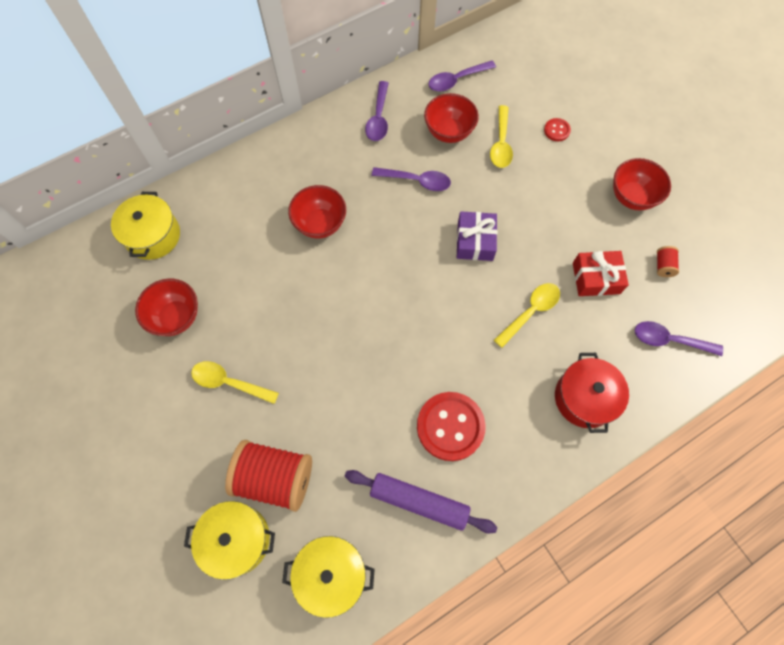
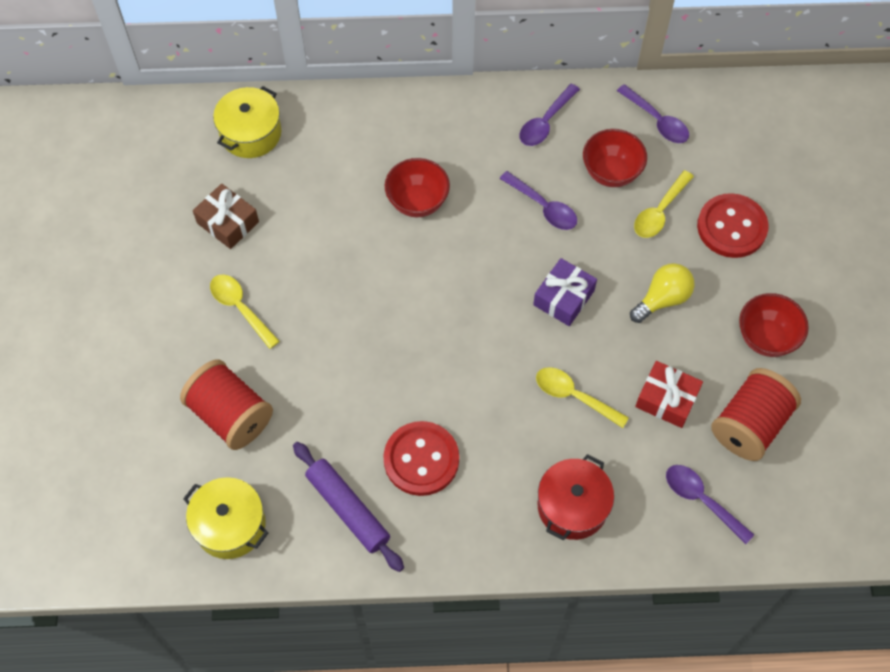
camera: 30 degrees right, 5 degrees down
(176, 317) = (228, 222): red bowl -> brown gift
(237, 539) = (166, 449): yellow pot -> none
(456, 80) = (657, 121): purple spoon -> purple spoon turned 135 degrees counterclockwise
(530, 312) = (574, 396): yellow spoon -> yellow spoon turned 135 degrees counterclockwise
(544, 206) = (662, 299): none -> yellow light bulb
(556, 130) = (731, 227): red button -> red button, size x2.17
(663, 266) = (749, 425): red spool -> red spool, size x2.40

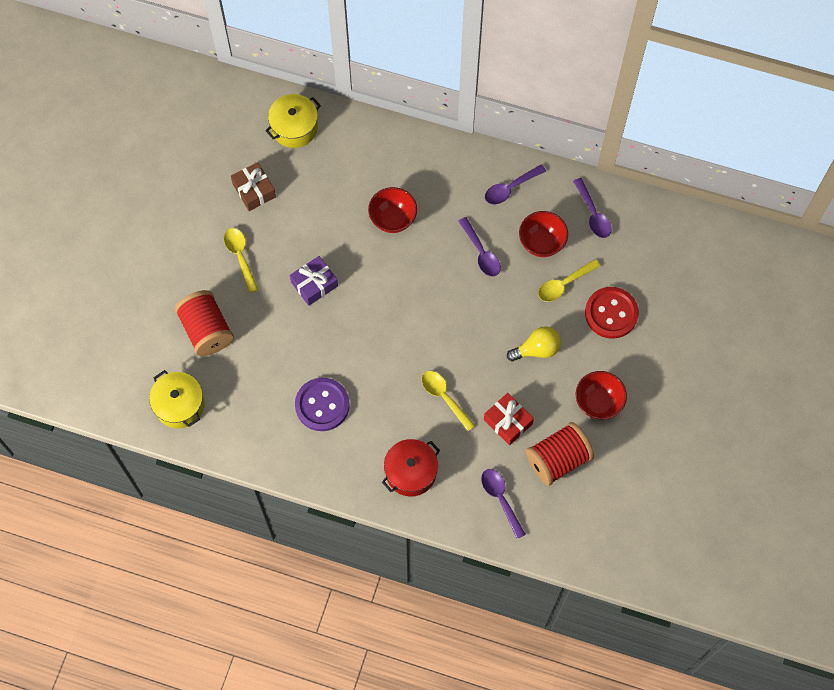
camera: 20 degrees right, 5 degrees up
(348, 509) = (260, 421): purple rolling pin -> none
(421, 459) = (322, 405): red button -> purple button
(564, 298) = (467, 325): purple gift -> purple gift (314, 284)

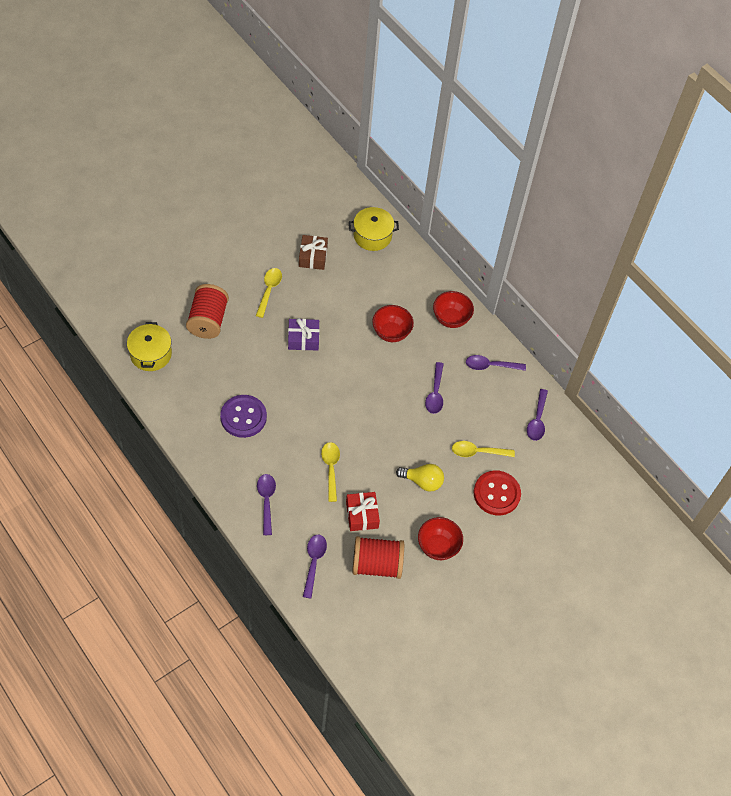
camera: 30 degrees right, 10 degrees down
(411, 472) = (266, 501): red pot -> purple spoon
(541, 243) = (484, 415): red bowl -> red bowl (451, 319)

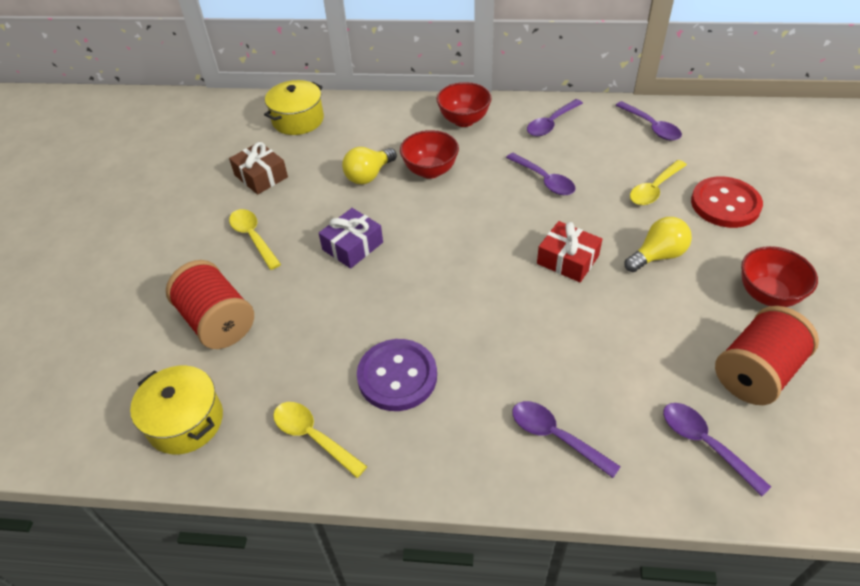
camera: 40 degrees left, 10 degrees down
(331, 468) = (564, 331): yellow spoon -> yellow spoon (313, 436)
(360, 306) = (369, 175): none -> yellow light bulb
(362, 515) = (663, 341): red gift -> red gift (567, 260)

